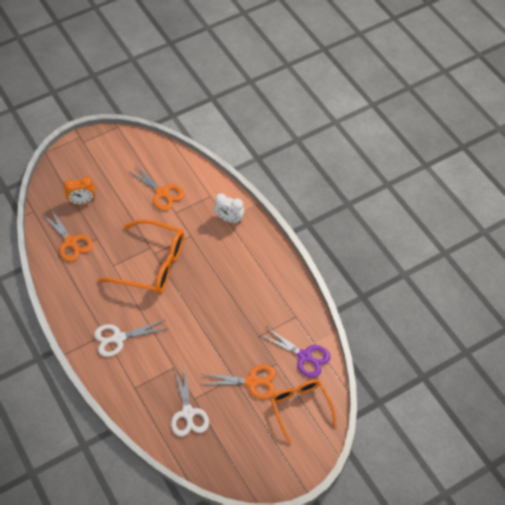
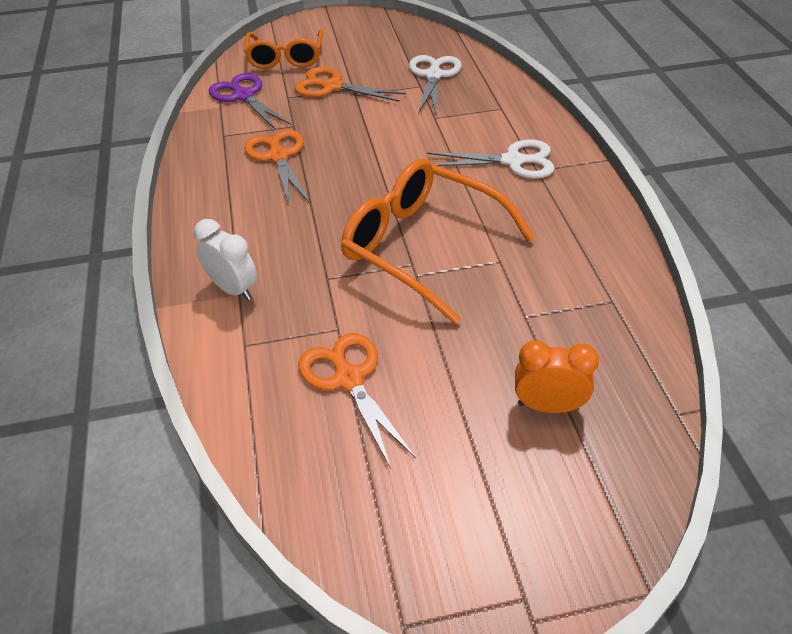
camera: 160 degrees left, 10 degrees down
(71, 242) = (585, 321): orange scissors -> orange scissors (278, 156)

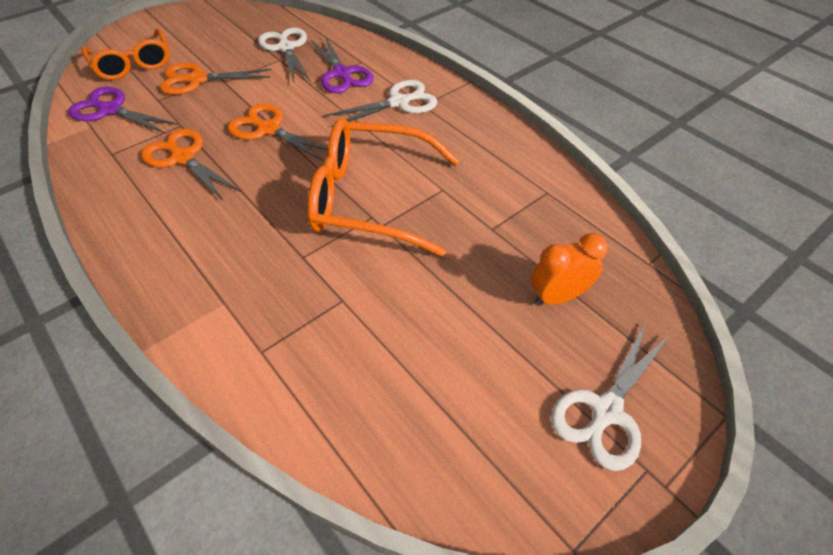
camera: 30 degrees left, 5 degrees up
(233, 289) = (215, 300): white clock -> none
(349, 379) = (382, 342): orange scissors -> orange scissors (268, 129)
(472, 116) = (341, 74): none -> purple scissors
(521, 529) = (606, 410): none -> white scissors

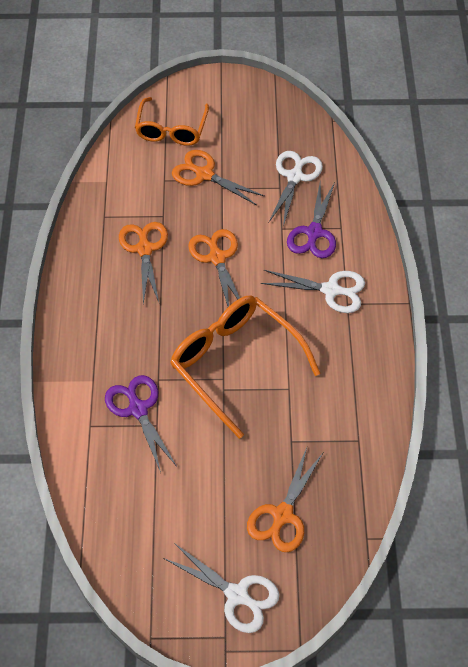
camera: 40 degrees right, 5 degrees up
(111, 110) = (128, 172): purple scissors -> purple scissors (138, 409)
(557, 296) = (282, 515): orange clock -> orange scissors
(606, 410) = (237, 595): white scissors -> white scissors turned 135 degrees counterclockwise

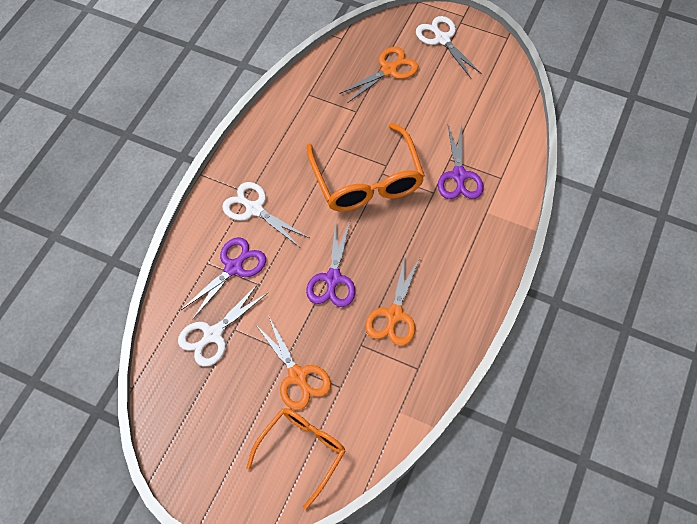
camera: 155 degrees left, 5 degrees up
(217, 258) = (333, 278): orange scissors -> purple scissors

